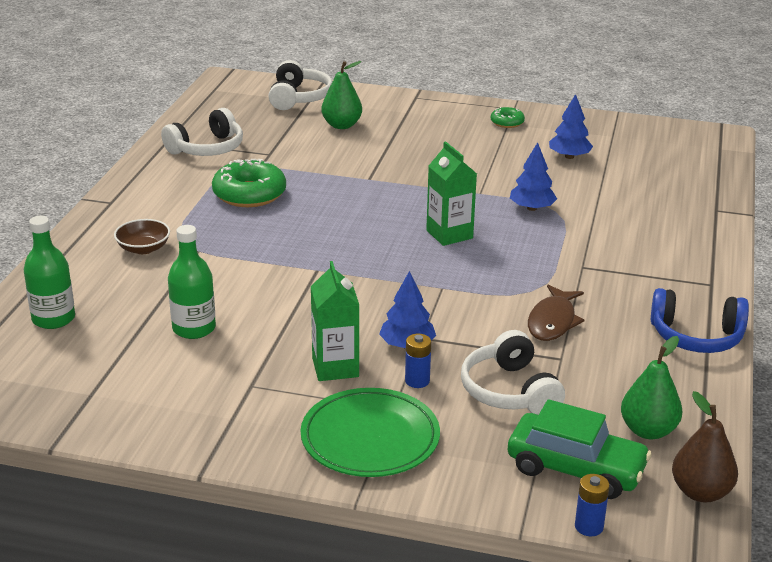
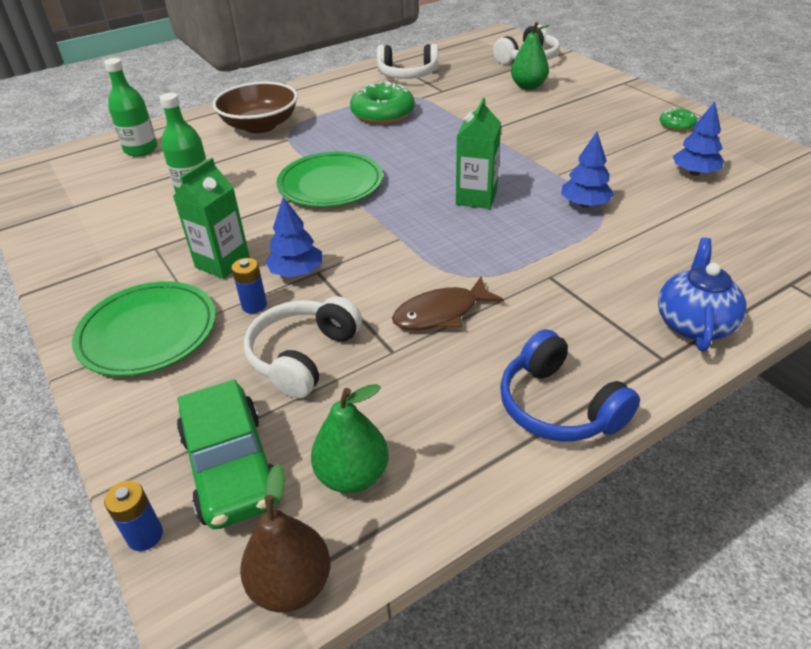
camera: 45 degrees right, 10 degrees up
(143, 248) = (260, 125): brown bowl -> brown bowl, size x1.83
(313, 271) = (330, 184): none -> green plate
(700, 257) = (694, 324): none -> blue teapot

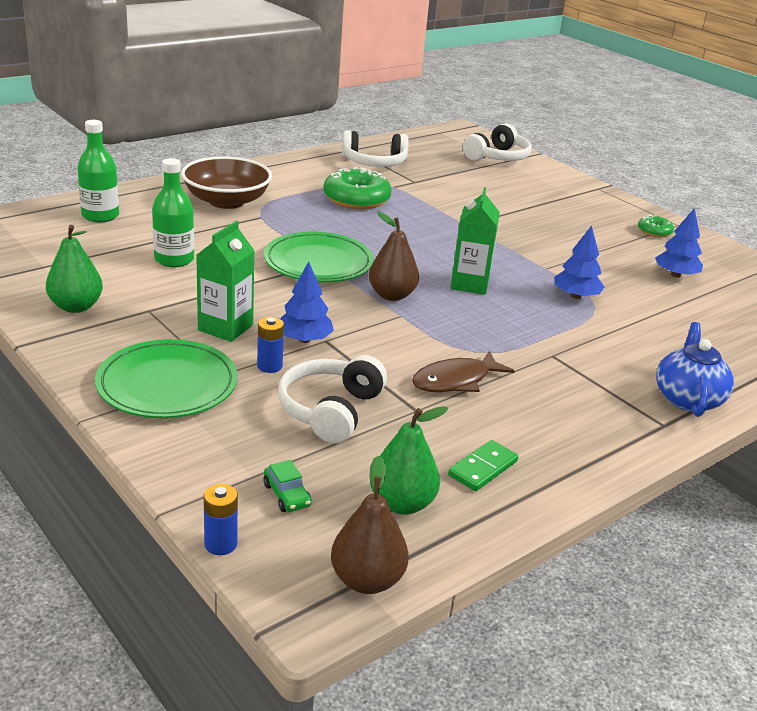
camera: 10 degrees left, 10 degrees down
(232, 467) = (287, 495): green car -> green car, size x0.43
(395, 216) = (392, 295): none -> brown pear
(450, 424) = (482, 468): none -> green domino
(528, 86) = (503, 184): green pear -> green pear (76, 307)
(558, 406) = (577, 457): blue headphones -> none

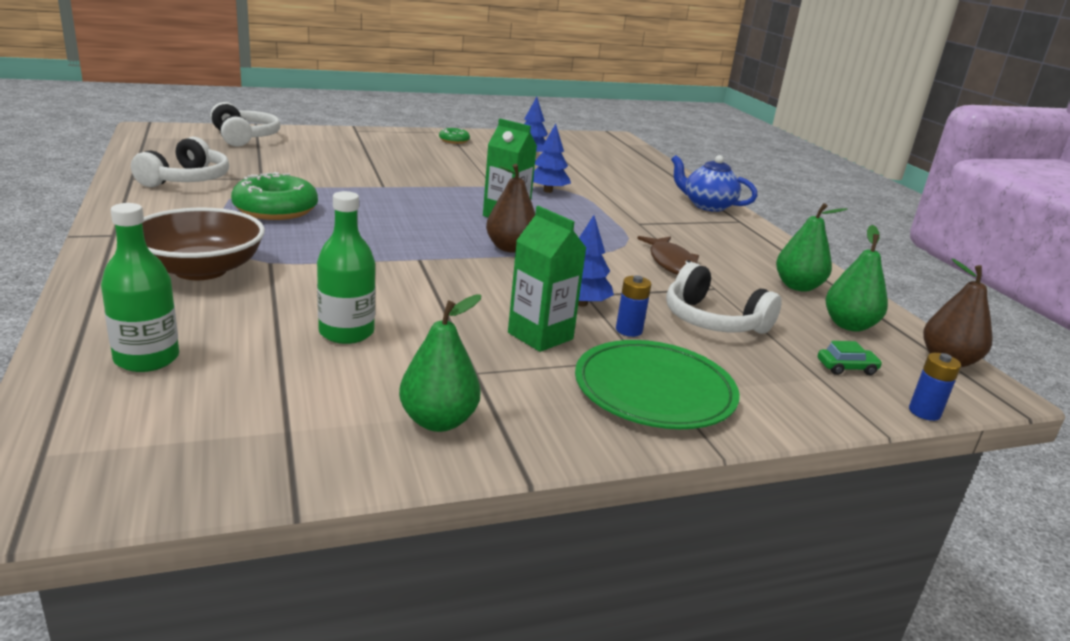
camera: 70 degrees left, 5 degrees down
(318, 263) = (417, 261): green plate -> none
(482, 468) = (797, 286): green domino -> green pear

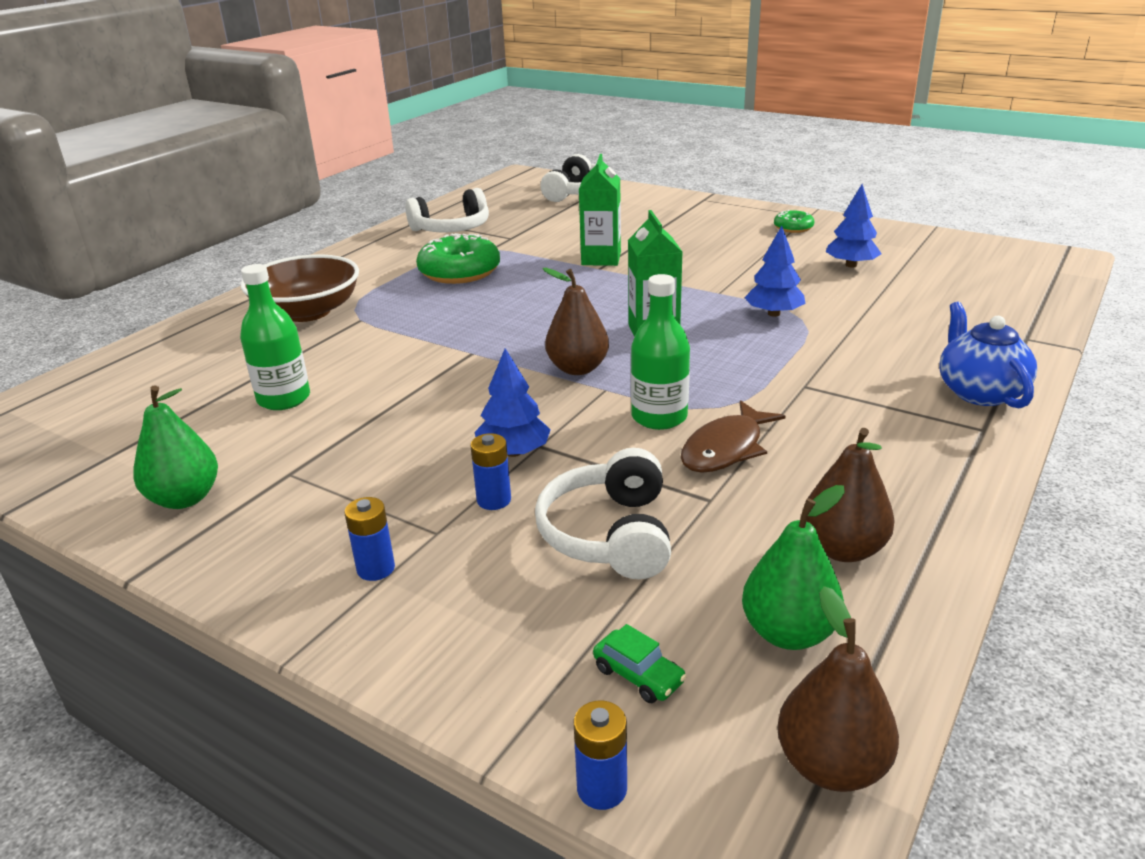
camera: 55 degrees right, 5 degrees up
(147, 359) = (153, 370): green bottle -> green bottle (659, 417)
(540, 336) = (404, 467): green carton -> green carton (601, 258)
(654, 390) = (376, 568): green plate -> blue battery
(797, 286) = (842, 549): green pear -> brown pear

